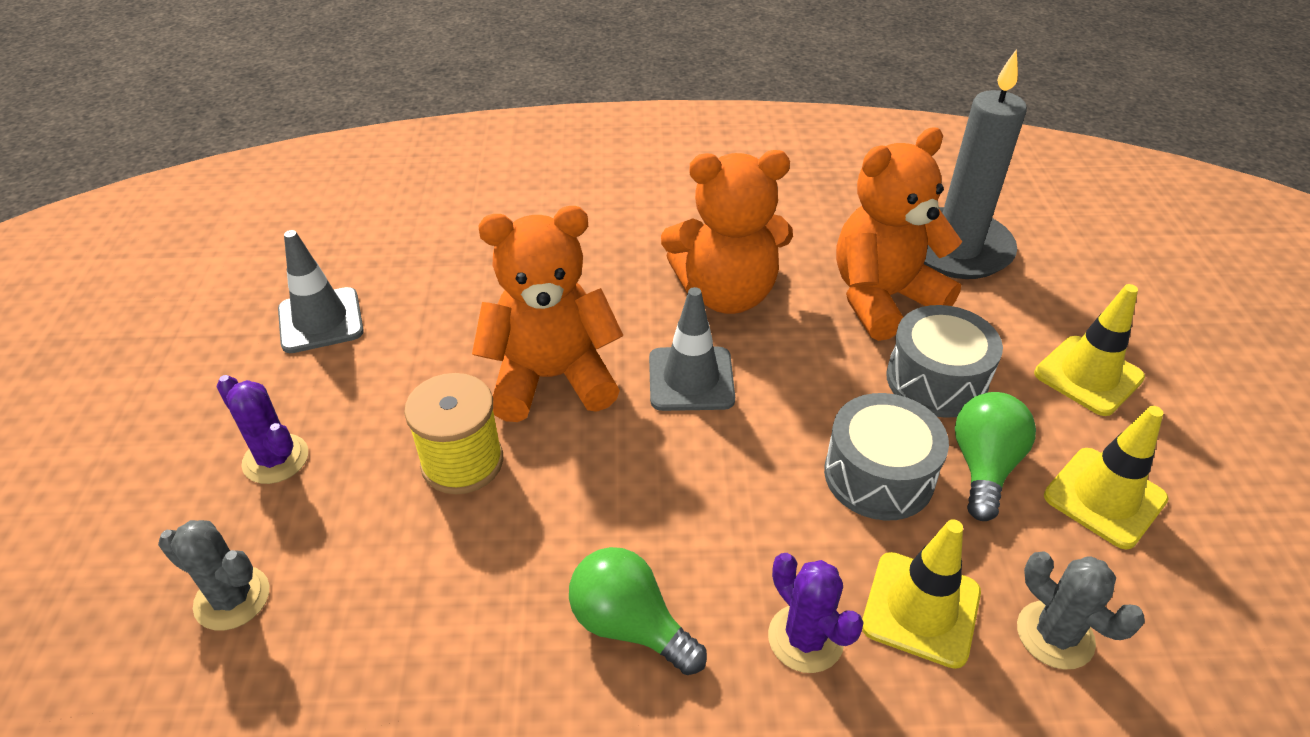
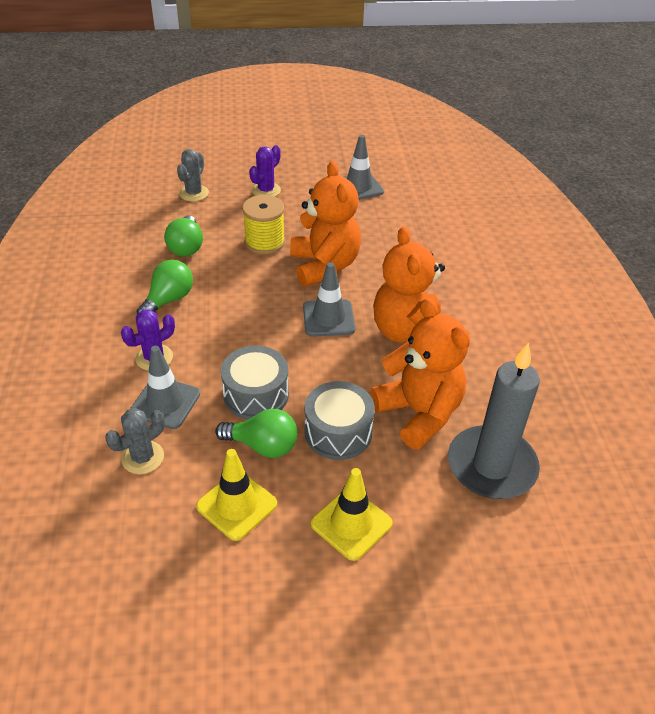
camera: 85 degrees right, 0 degrees up
(448, 602) = (186, 247): none -> green light bulb
(921, 609) = (165, 403): yellow traffic cone -> grey traffic cone

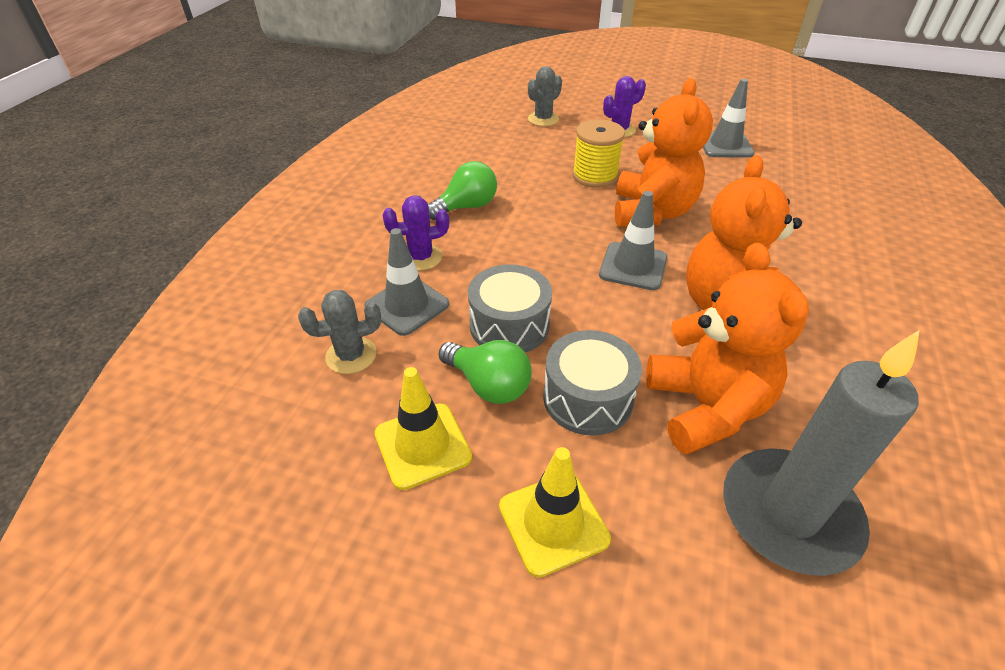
camera: 25 degrees right, 0 degrees up
(186, 247) = (510, 163): green light bulb -> none

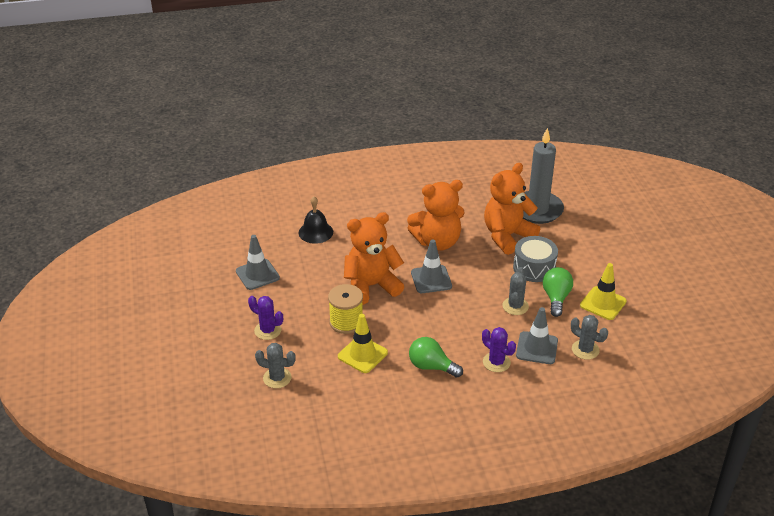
camera: 120 degrees left, 5 degrees down
(509, 325) = (515, 306): grey drum -> grey cactus
(553, 522) = (596, 258): yellow traffic cone -> yellow traffic cone (362, 354)
(803, 204) = (315, 232): none -> black bell

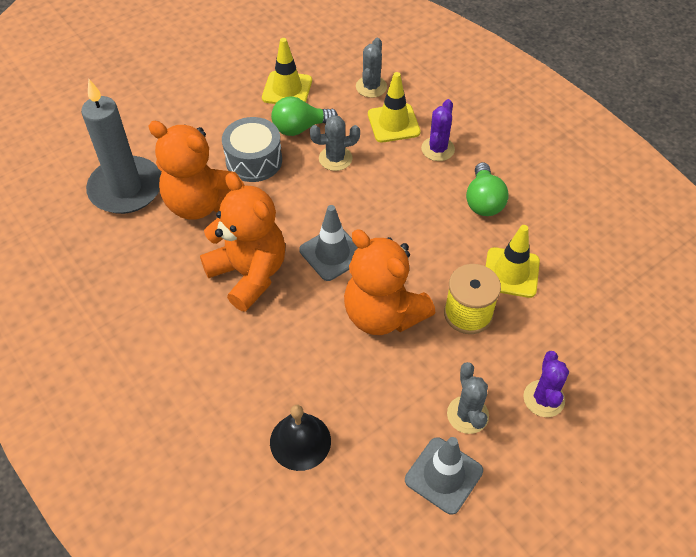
camera: 115 degrees left, 15 degrees up
(277, 378) = (612, 345): grey cactus -> grey cactus (467, 415)
(537, 348) = (393, 123): grey traffic cone -> yellow traffic cone

